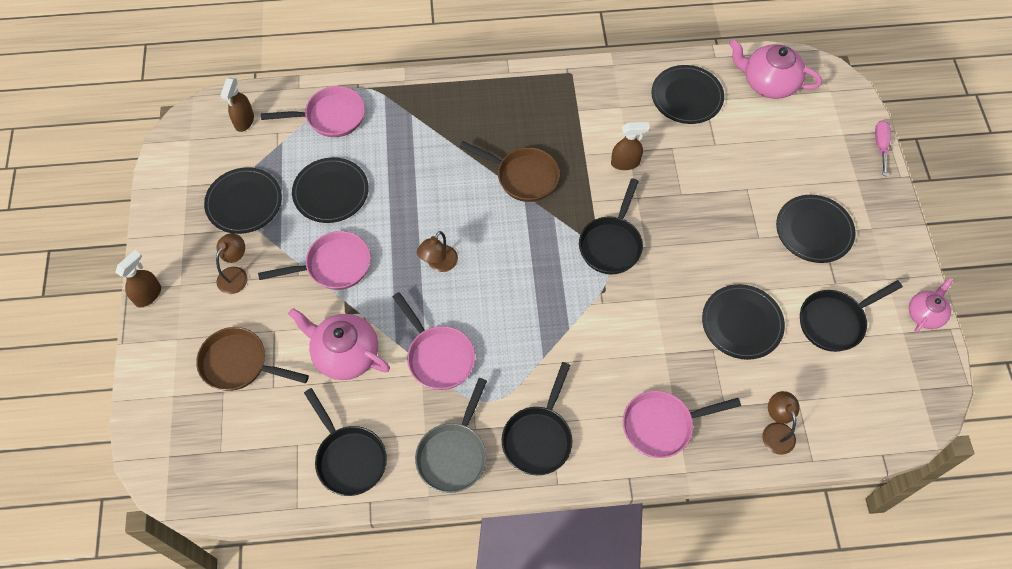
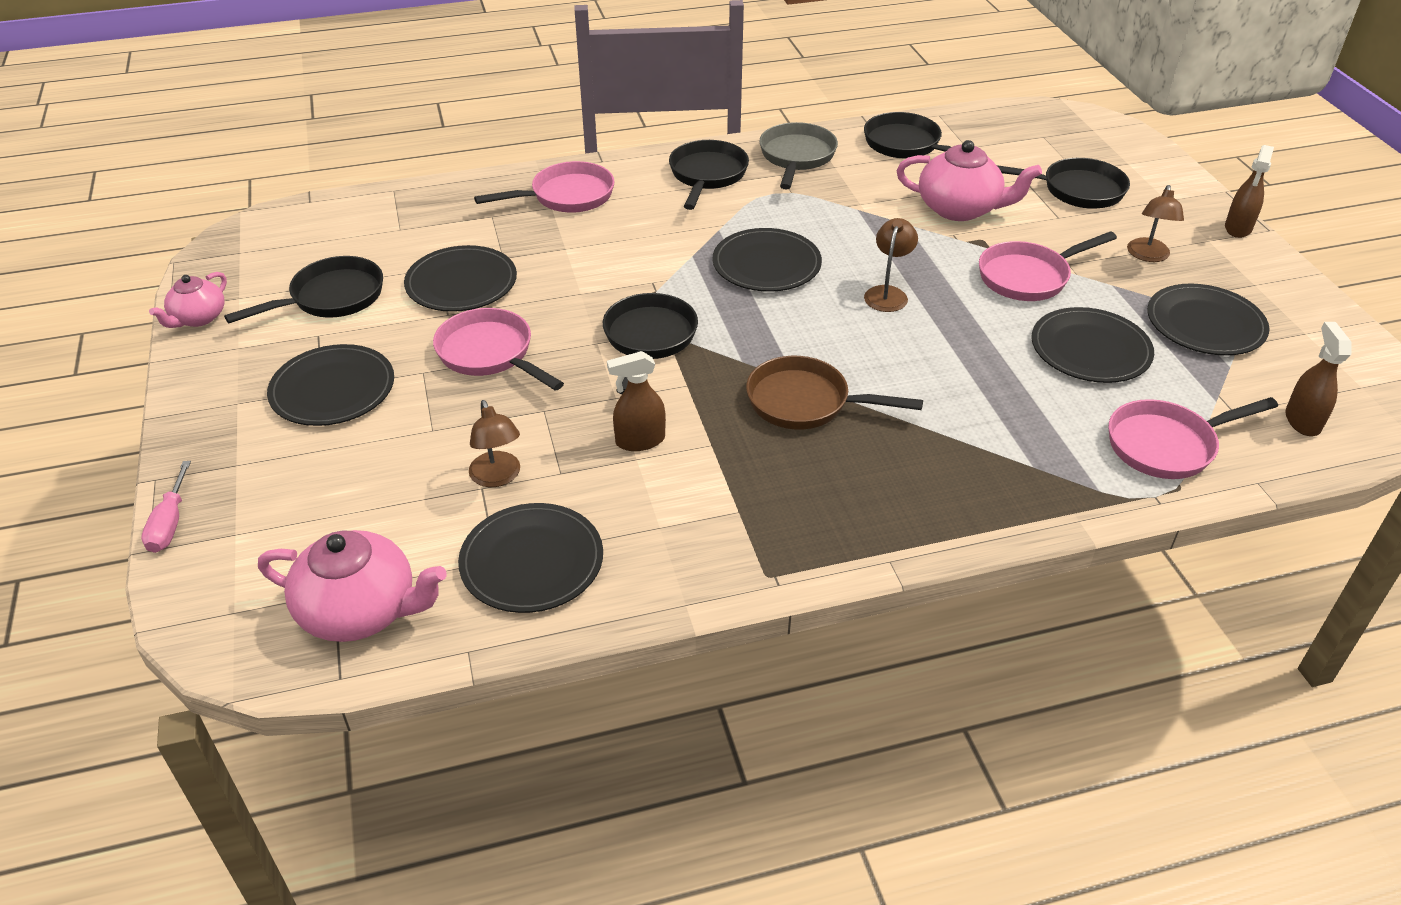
camera: 170 degrees right, 20 degrees down
(239, 364) = (1076, 190): brown pan -> black pan
(438, 356) = (848, 218): pink pan -> pink pan (490, 354)
(516, 309) = (766, 264): none -> black plate
(776, 431) = (432, 205): brown lamp -> brown lamp (498, 477)

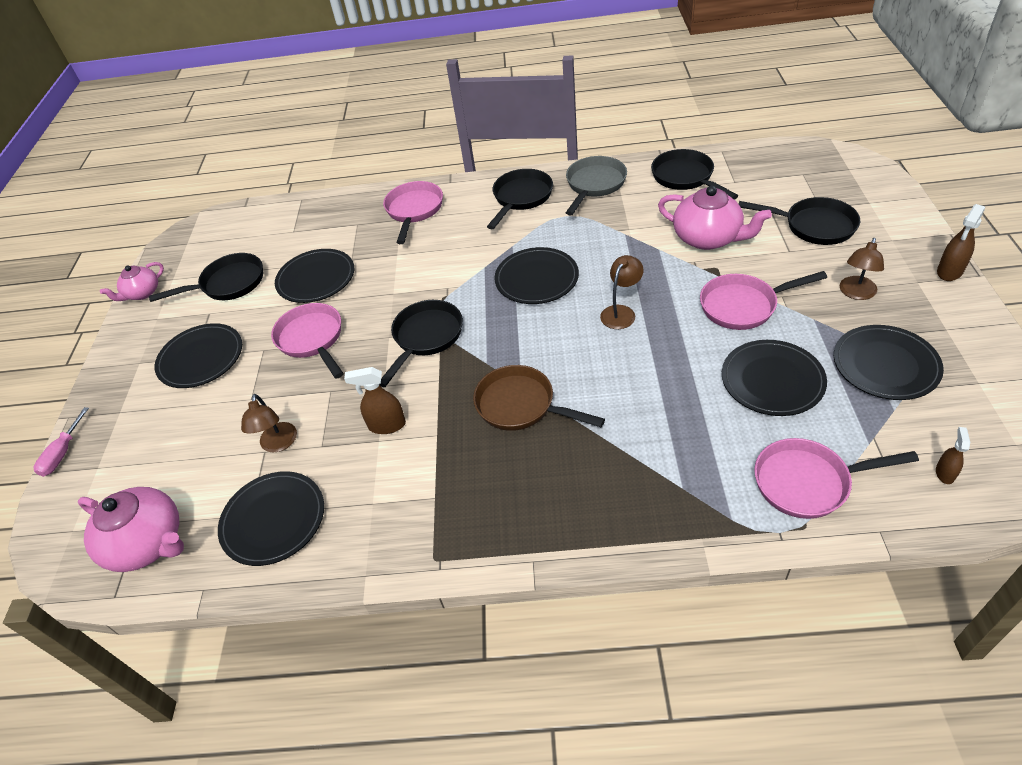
camera: 20 degrees right, 5 degrees up
(566, 196) = (414, 211): pink pan -> pink pan turned 75 degrees counterclockwise
(1302, 421) = (944, 473): brown spray bottle -> brown spray bottle, size x0.62

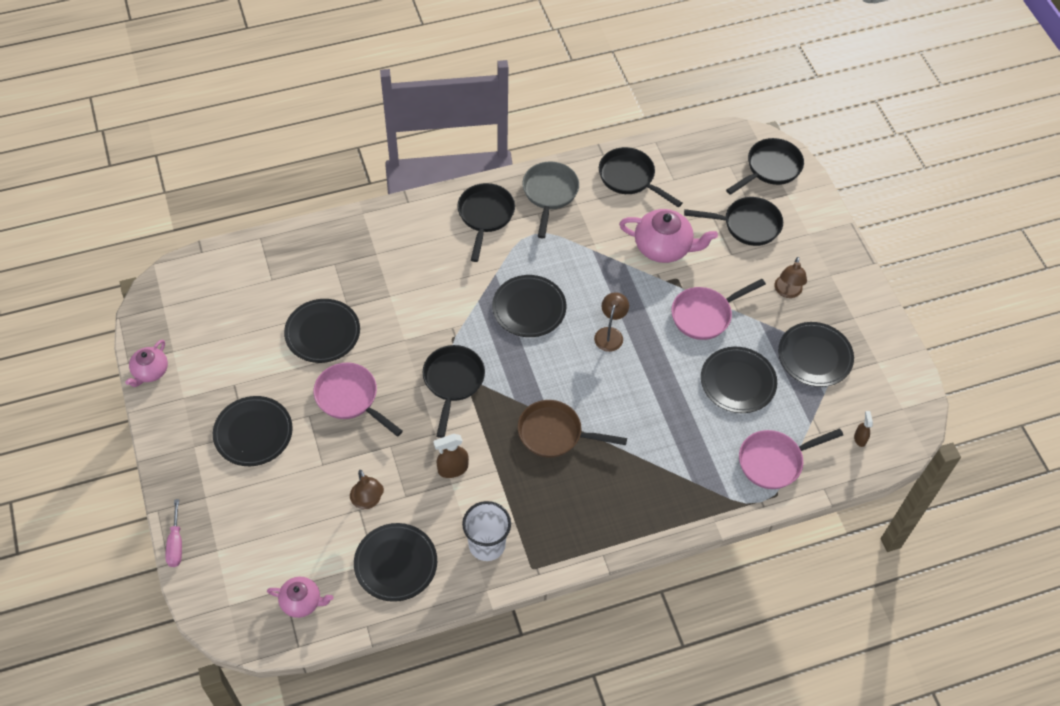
camera: 25 degrees left, 10 degrees up
(148, 543) = (302, 602): pink teapot -> pink teapot, size x0.60
(228, 284) = (236, 350): black pan -> black pan (770, 168)
(389, 518) = (487, 544): none -> white cup
(414, 211) = (385, 241): pink pan -> none
(949, 272) = (852, 262): brown spray bottle -> none

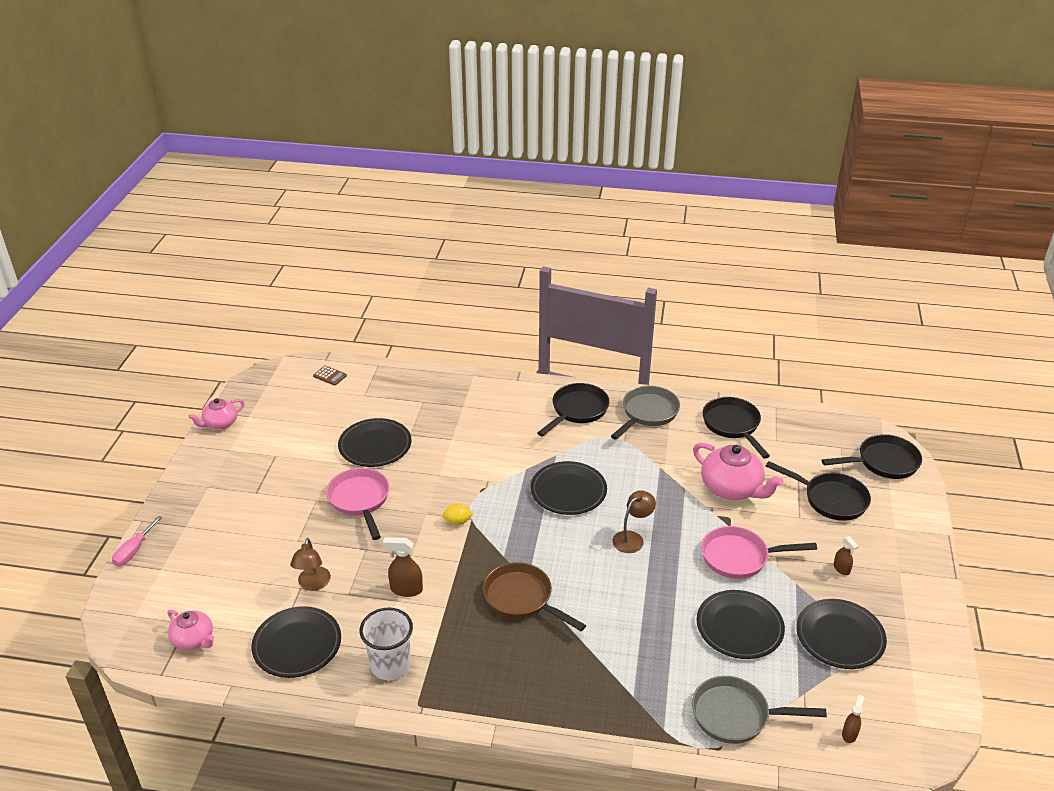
camera: 30 degrees right, 20 degrees down
(220, 270) = (330, 376): none -> brown calculator
(253, 433) = (261, 495): black plate -> none
(453, 382) = (457, 522): black pan -> yellow lemon
(774, 461) = (736, 715): pink pan -> grey pan
(787, 292) = (841, 569): brown lamp -> brown spray bottle

